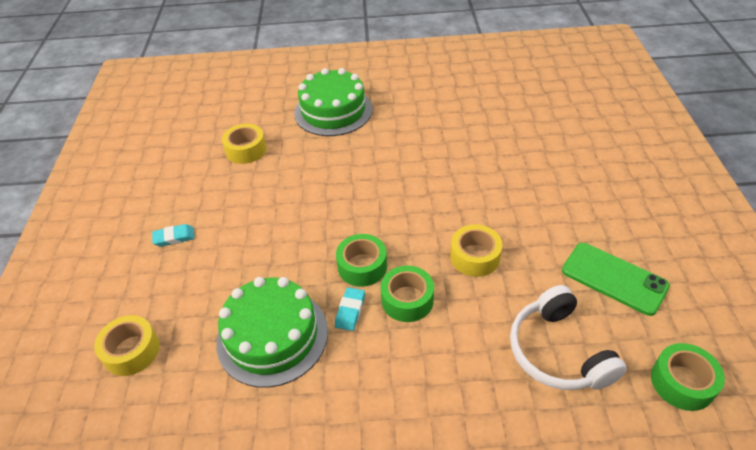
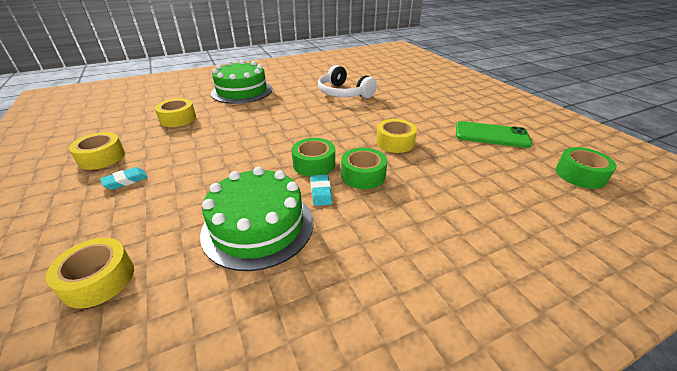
camera: 25 degrees left, 10 degrees down
(160, 196) = (102, 157): none -> yellow tape
(558, 351) = (492, 178): white headphones -> white headphones (344, 93)

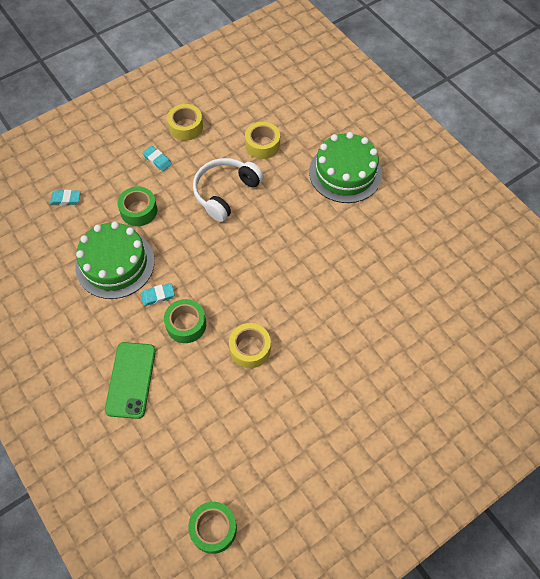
camera: 80 degrees right, 25 degrees up
(99, 280) = (66, 199): yellow tape -> turquoise eraser
(314, 164) = (198, 282): green tape -> green tape (139, 210)
(344, 93) = (369, 282): white headphones -> white headphones (225, 192)
(491, 135) = (286, 453): green phone -> green phone (131, 380)

